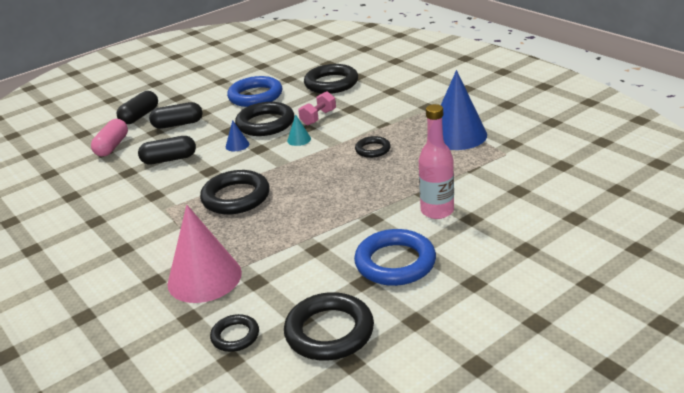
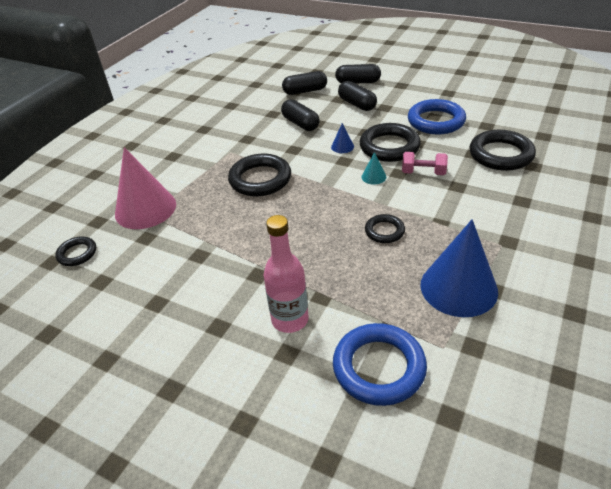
camera: 65 degrees right, 10 degrees up
(112, 146) = (305, 91): pink capsule -> black capsule
(329, 332) = (86, 306): black ring -> none
(395, 262) = (190, 316): blue ring -> blue ring (379, 367)

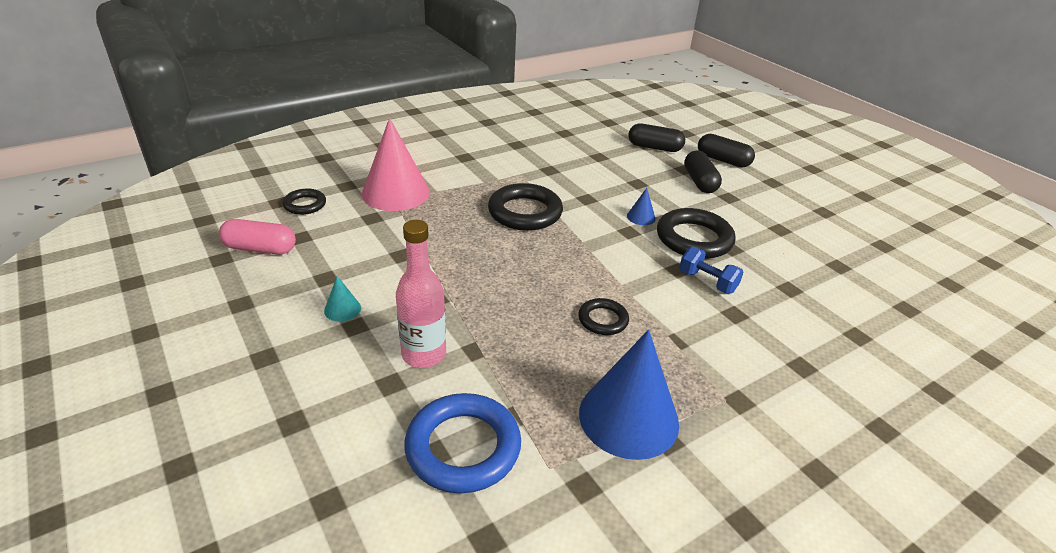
camera: 25 degrees right, 5 degrees down
(76, 308) = (260, 249): none -> pink capsule
(300, 123) = (618, 177): black capsule -> none
(373, 177) = (645, 261): turquoise cone -> turquoise cone (342, 309)
(423, 173) = (707, 282): pink dumbbell -> blue dumbbell
(436, 121) = (777, 235): blue ring -> none
(500, 154) = (825, 304): black ring -> none

